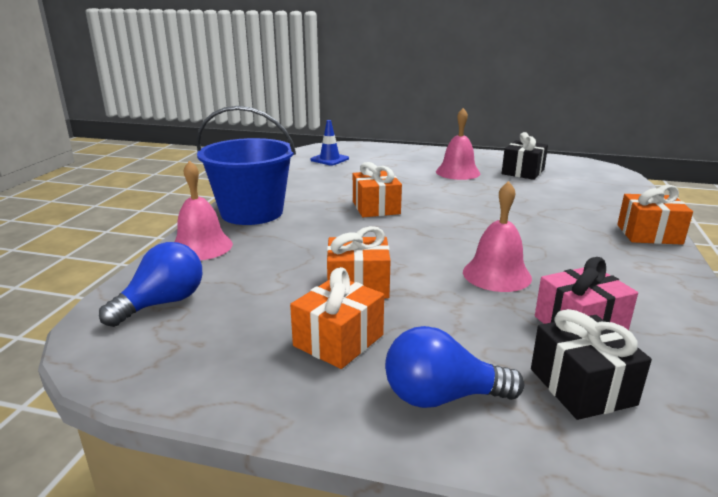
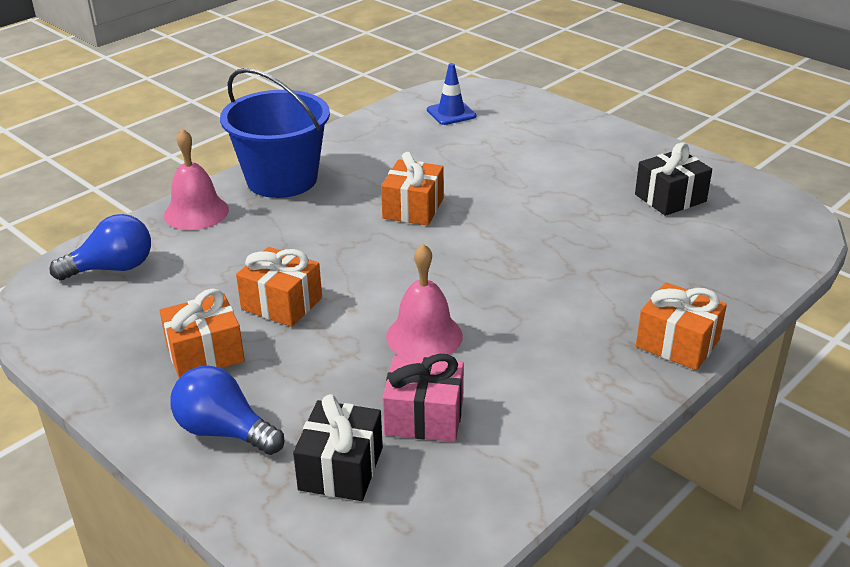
camera: 30 degrees right, 10 degrees up
(457, 172) = (581, 176): pink bell -> none

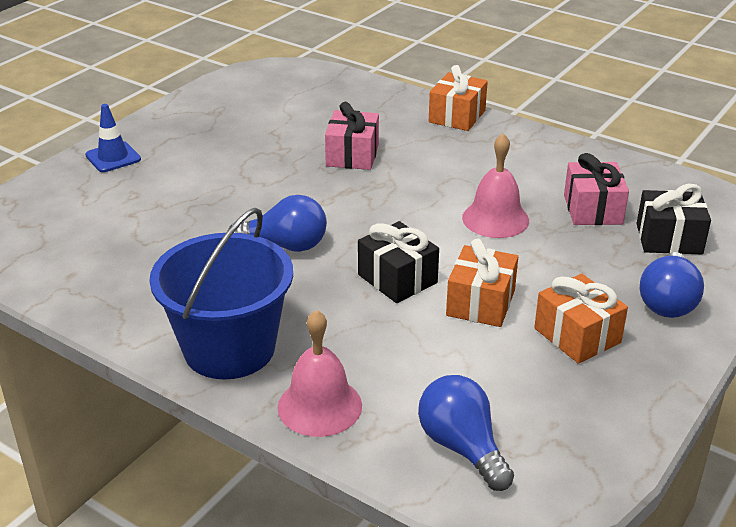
camera: 100 degrees left, 0 degrees up
(413, 208) = (285, 245): orange gift -> blue light bulb
(451, 113) = (56, 241): blue traffic cone -> blue traffic cone (113, 157)
(578, 256) = (352, 155): none -> pink gift
(670, 198) = (248, 116): black gift -> black gift (397, 279)

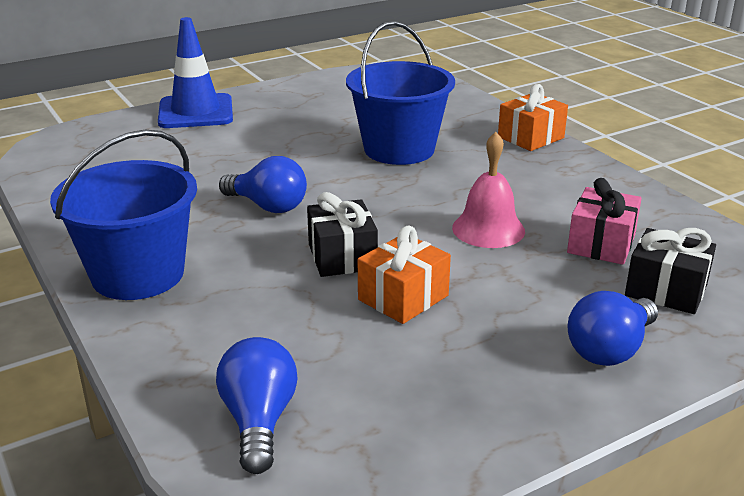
camera: 25 degrees right, 5 degrees down
(113, 157) = (196, 112): blue traffic cone -> blue traffic cone, size x1.76
(319, 406) = (165, 343): pink bell -> none
(352, 155) = (399, 149): pink gift -> blue bucket
(577, 335) = (476, 354): orange gift -> none

